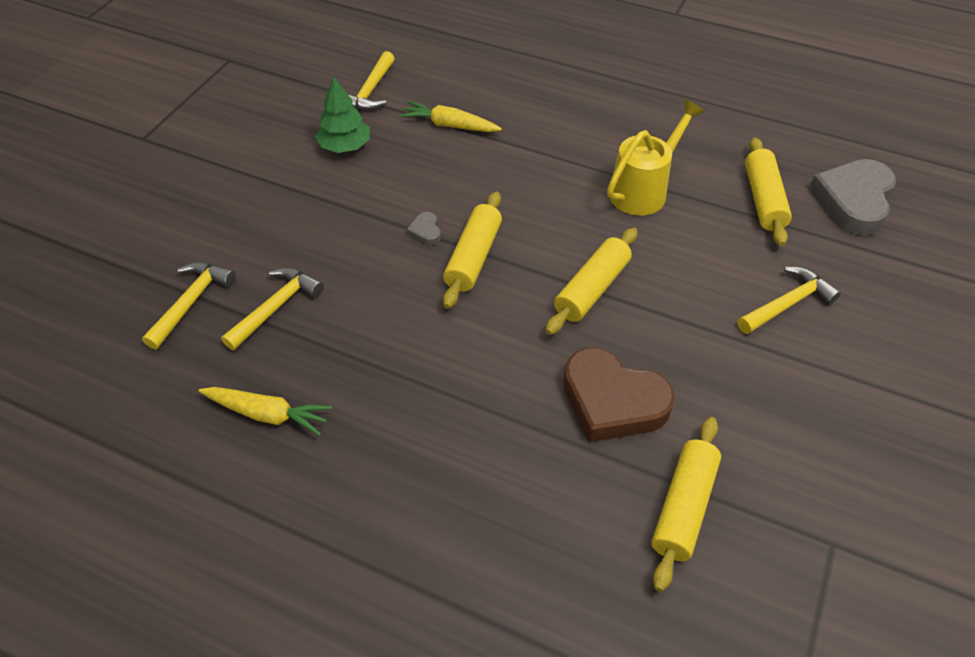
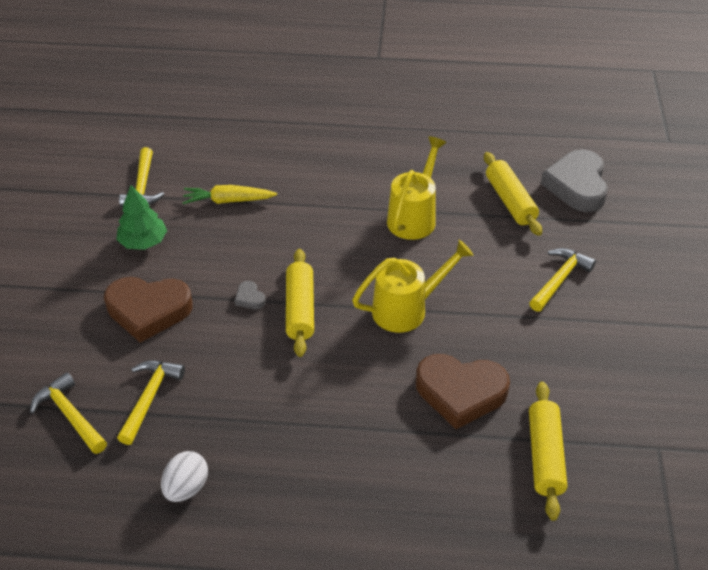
camera: 20 degrees left, 5 degrees down
(191, 302) = (70, 415): yellow hammer -> yellow hammer turned 45 degrees counterclockwise
(268, 414) = (186, 488): yellow carrot -> white egg
(317, 217) = (148, 310): none -> brown heart
(592, 289) = (407, 309): yellow rolling pin -> yellow watering can

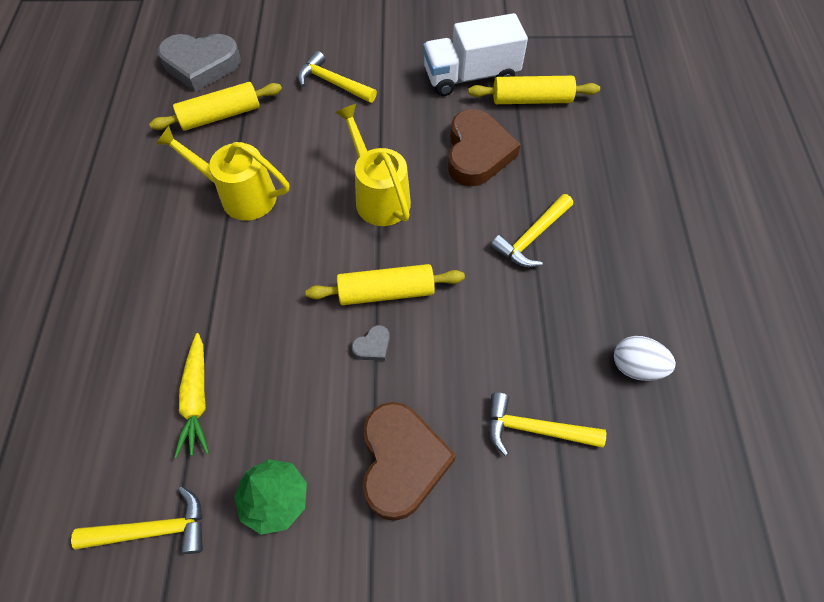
camera: 95 degrees left, 15 degrees up
(70, 415) = (577, 518): yellow hammer -> yellow hammer (532, 237)
(580, 400) = (470, 76): none -> white truck

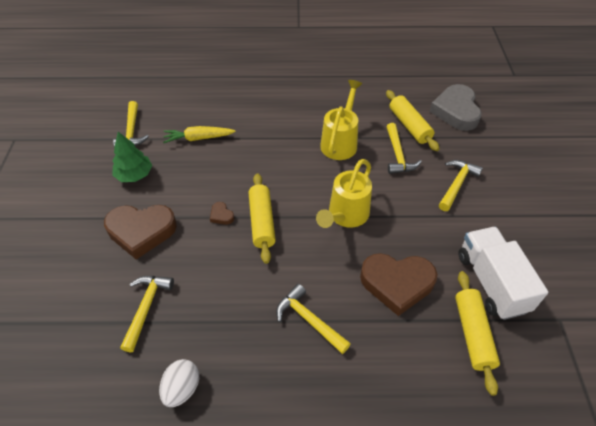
camera: 90 degrees right, 10 degrees down
(275, 133) = (398, 155): none -> yellow hammer
(372, 346) = (221, 215): grey heart -> brown heart
(378, 196) = (345, 216): yellow watering can -> yellow watering can turned 150 degrees clockwise

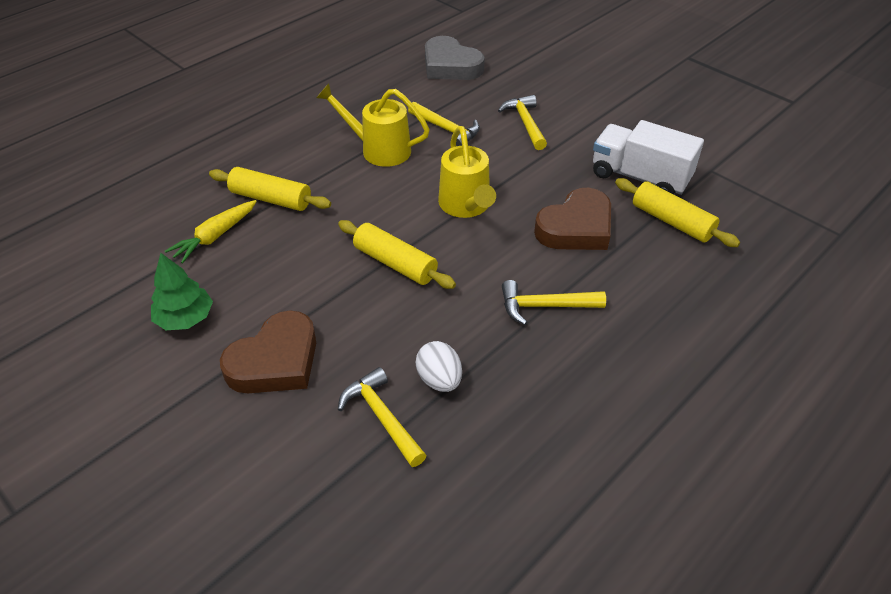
camera: 45 degrees left, 5 degrees down
(132, 131) = (113, 280): yellow hammer -> none
(182, 388) = (511, 445): white egg -> white egg (439, 380)
(221, 215) = (345, 286): brown heart -> none
(340, 142) = (378, 149): yellow watering can -> yellow watering can turned 45 degrees counterclockwise
(409, 126) = (425, 100): yellow rolling pin -> yellow rolling pin (271, 199)

